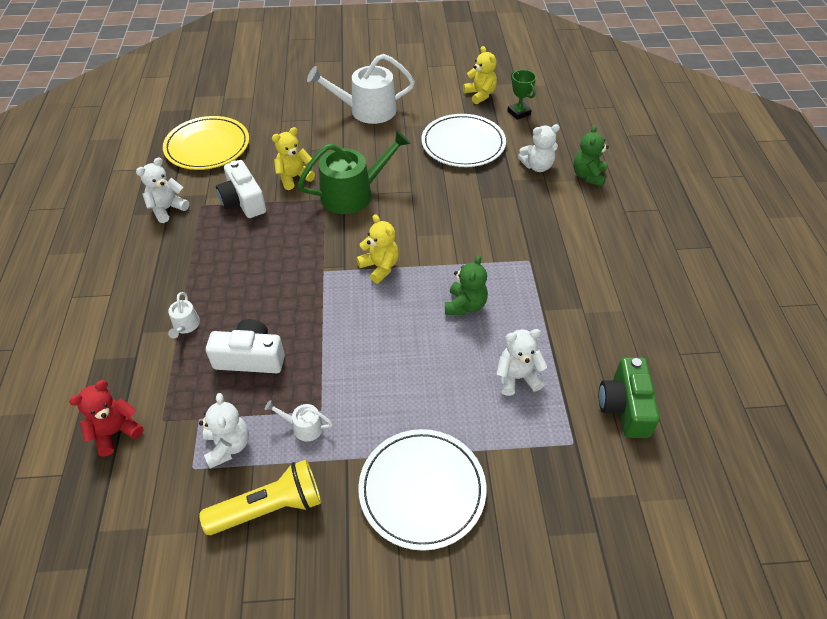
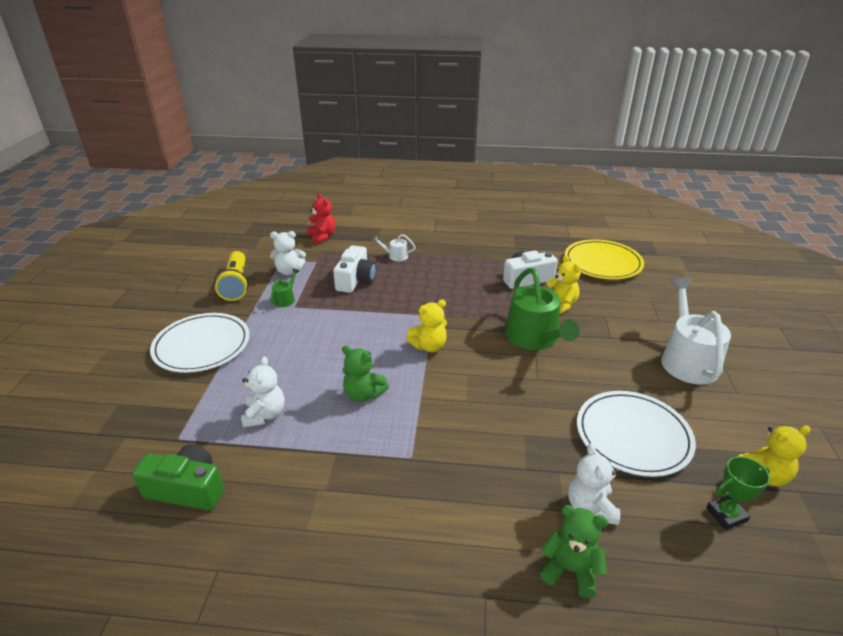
camera: 100 degrees right, 15 degrees down
(167, 209) = (519, 247): white teddy bear -> none
(304, 427) = (285, 299): white watering can -> green watering can

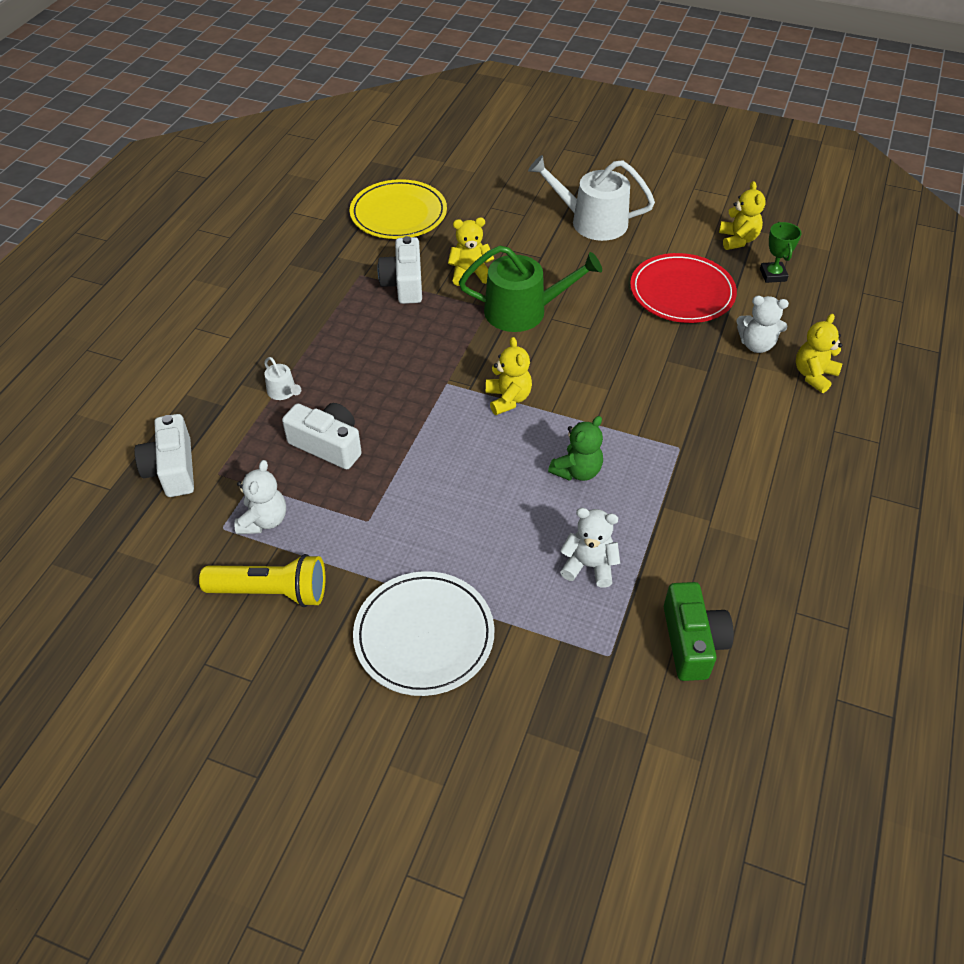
camera: 75 degrees left, 15 degrees up
(187, 489) = (692, 642): green camera -> green camera turned 150 degrees clockwise
(285, 299) = (343, 530): green watering can -> none
(322, 237) = (172, 469): red teddy bear -> white camera
(395, 256) = (283, 392): white watering can -> white watering can turned 60 degrees counterclockwise
(570, 570) = (813, 375): green teddy bear -> yellow teddy bear
(633, 435) = (682, 292): white plate -> red plate

